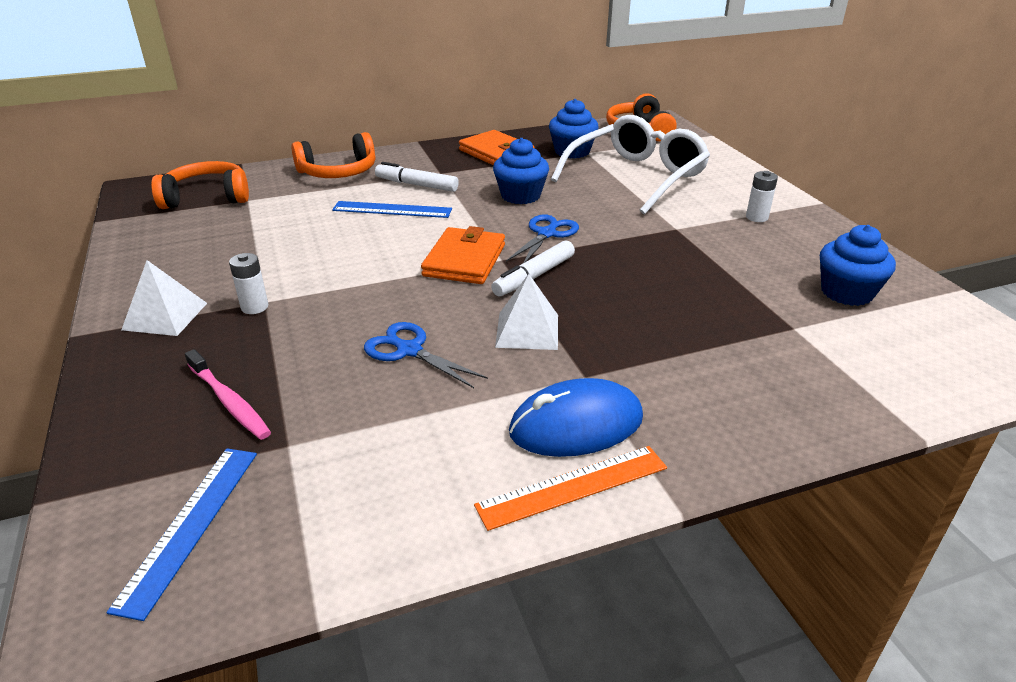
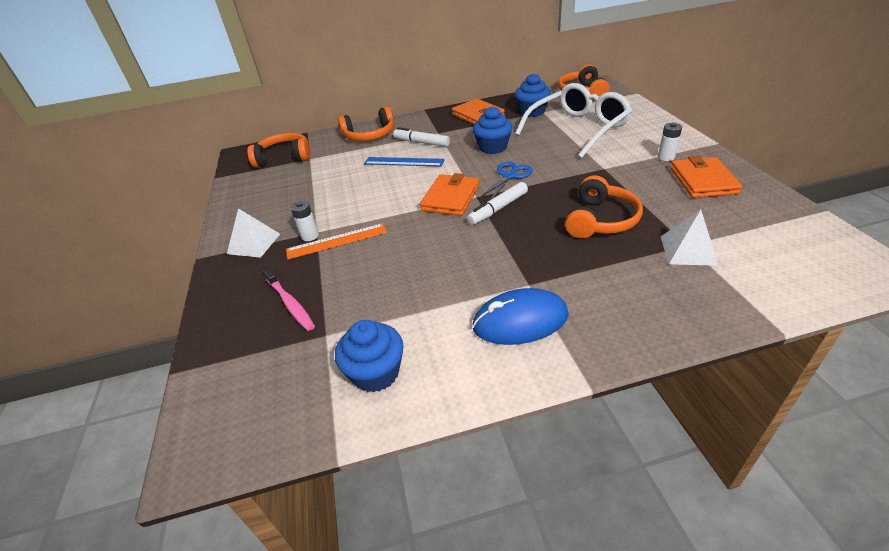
camera: 10 degrees right, 5 degrees up
(189, 525) = (261, 390): blue ruler -> none
(409, 350) = (409, 266): blue scissors -> none
(527, 330) = (490, 250): white pyramid -> white pyramid (688, 250)
(572, 486) = (514, 367): orange ruler -> orange ruler (336, 241)
(677, 294) = (600, 220): none -> orange headphones
(807, 249) = (703, 181): none -> orange wallet
(846, 292) = (731, 215): blue cupcake -> blue cupcake (376, 373)

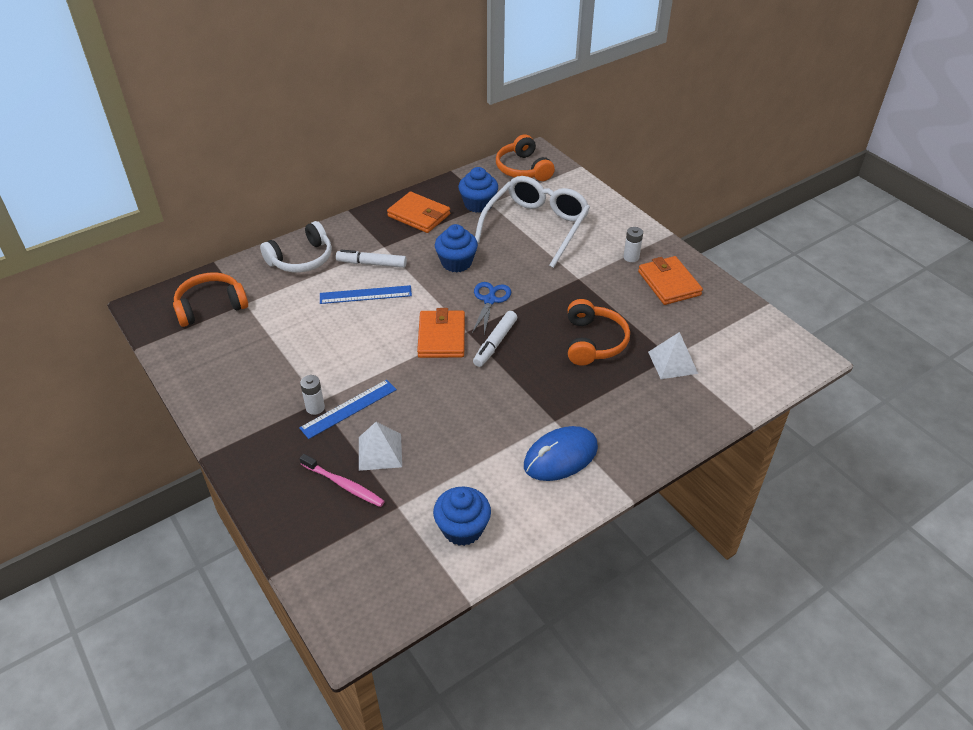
camera: 25 degrees left, 5 degrees up
(253, 243) = (256, 428): white pyramid -> white pyramid (380, 452)
(336, 241) = (348, 408): orange ruler -> blue ruler
(370, 135) = (301, 259): orange headphones -> white headphones

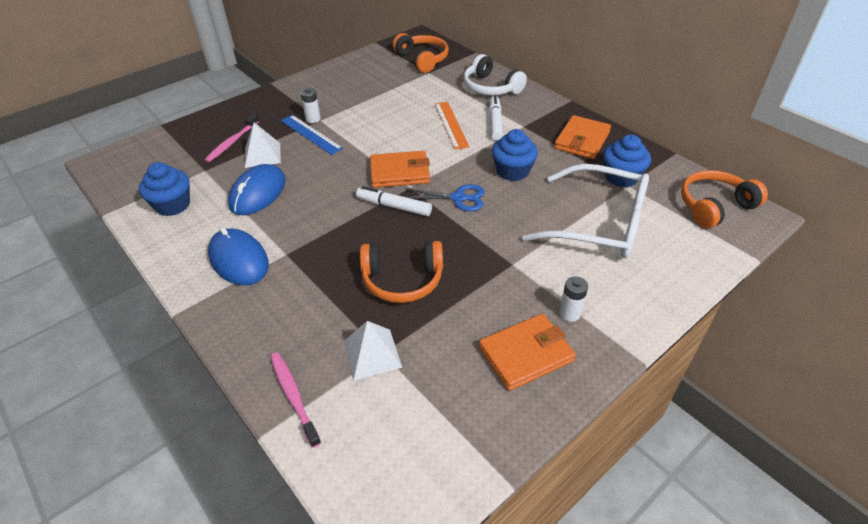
camera: 85 degrees right, 0 degrees up
(365, 295) = (450, 125): blue ruler -> orange ruler
(454, 450) = (258, 193): none -> blue mouse
(716, 407) = (294, 397): none -> pink toothbrush

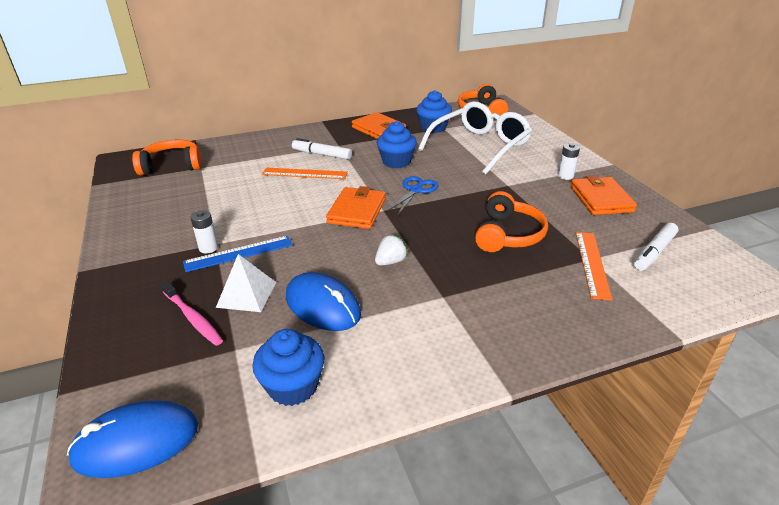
camera: 70 degrees left, 10 degrees down
(239, 260) = (437, 332): blue mouse -> blue mouse (136, 442)
(294, 397) = (637, 313): pink toothbrush -> none
(326, 212) = (390, 262): none -> white strawberry
(372, 354) = (592, 264): white pyramid -> orange ruler
(394, 206) = (406, 222): white marker -> white marker (654, 252)
(490, 87) = (265, 145): white headphones -> none

